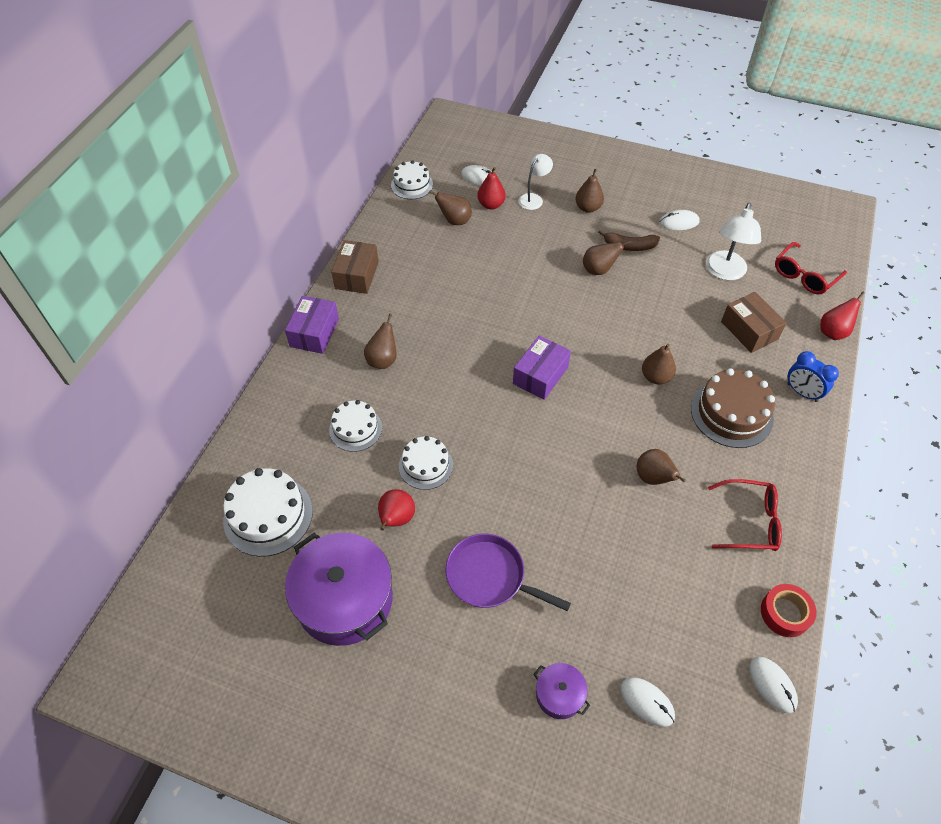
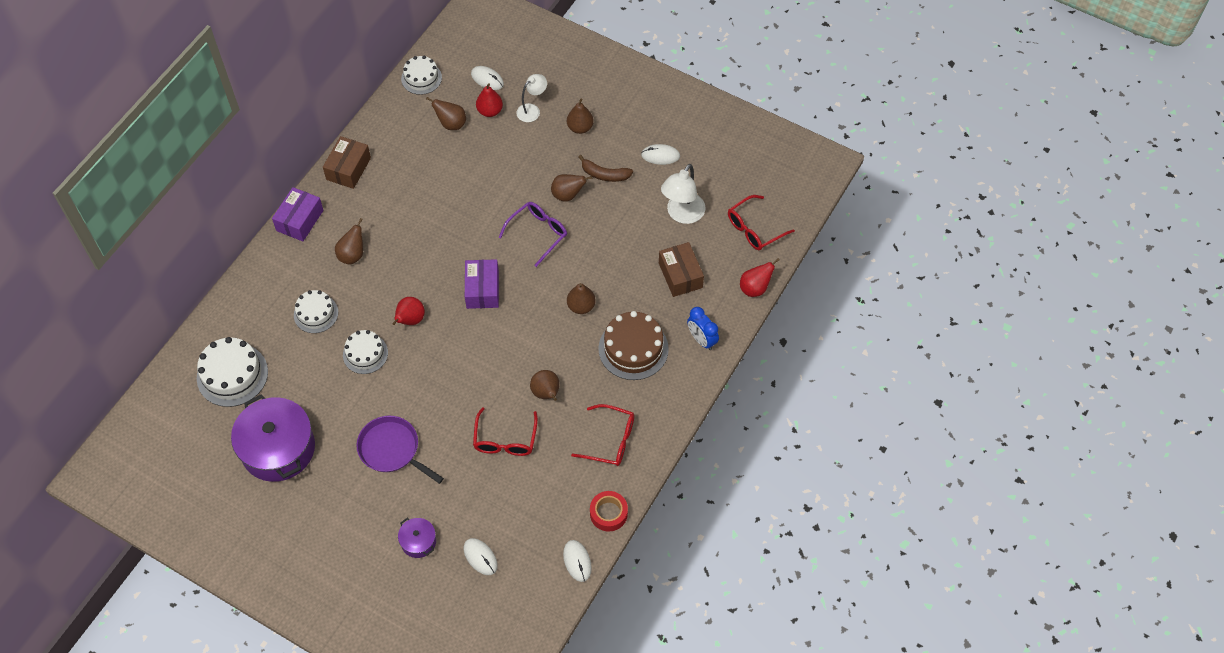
camera: 10 degrees right, 5 degrees up
(396, 519) = (331, 394): red pear -> red pear (410, 320)
(540, 375) = (482, 290): purple box -> purple box turned 45 degrees counterclockwise
(581, 310) = (538, 233): none -> purple glasses
(625, 541) = (505, 440): none -> red glasses

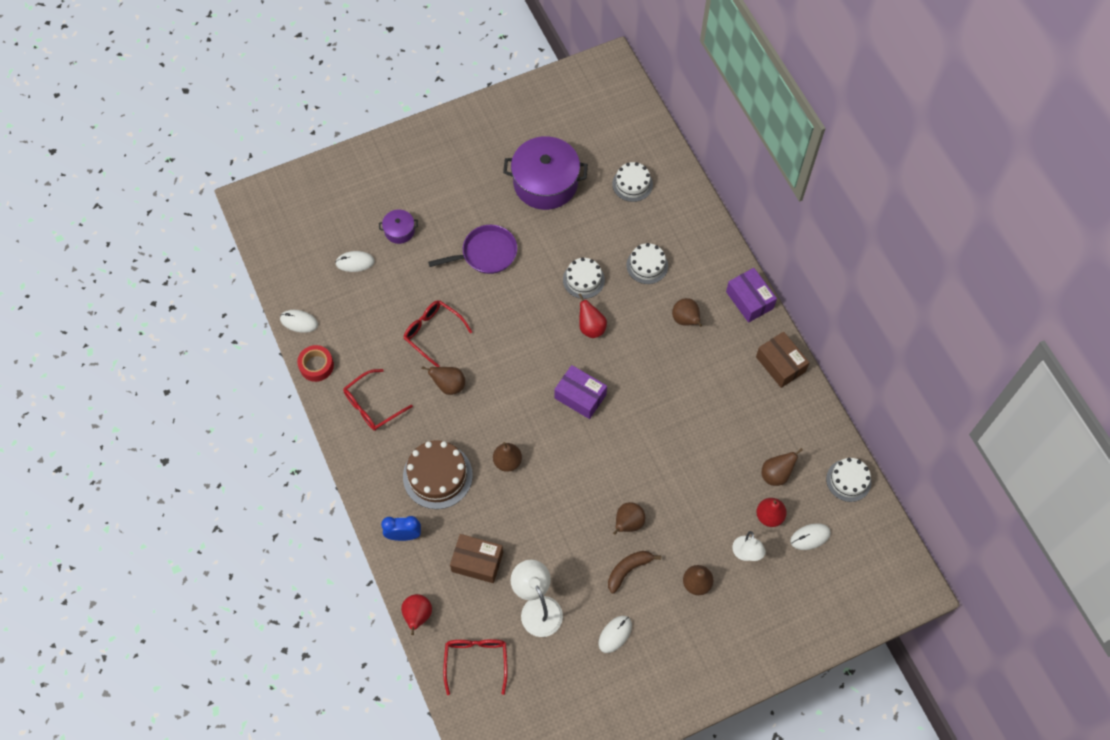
camera: 125 degrees right, 5 degrees up
(232, 375) = (632, 184): white cake -> white cake, size x0.64
(538, 233) = (605, 473): purple glasses -> none

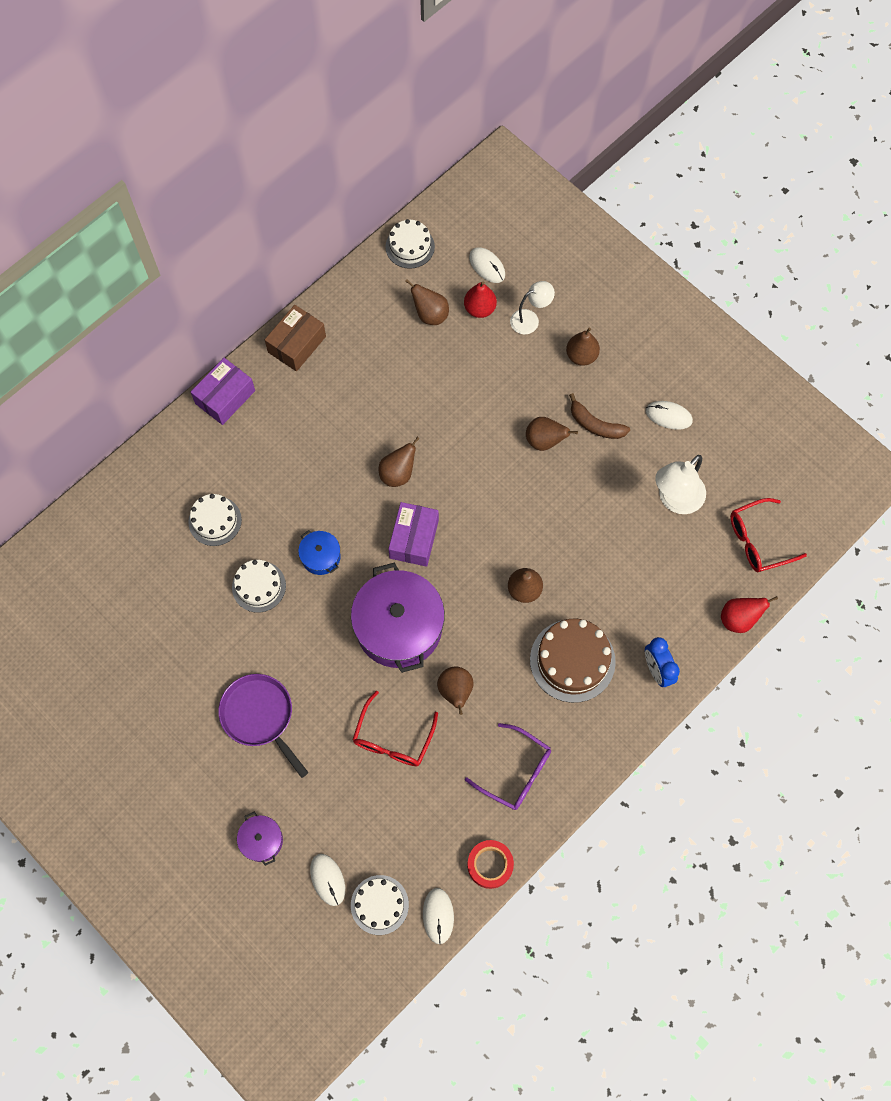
camera: 110 degrees left, 5 degrees up
(372, 406) = (516, 772): red glasses -> purple glasses
(477, 562) = (653, 579): brown box -> none
(545, 183) = (131, 680): purple pot -> purple pot (399, 626)
(591, 327) = (321, 556): red pear -> blue pot
(632, 184) = (102, 574): white cake -> white cake (379, 905)
(686, 320) = (274, 456): brown pear -> brown pear (398, 473)

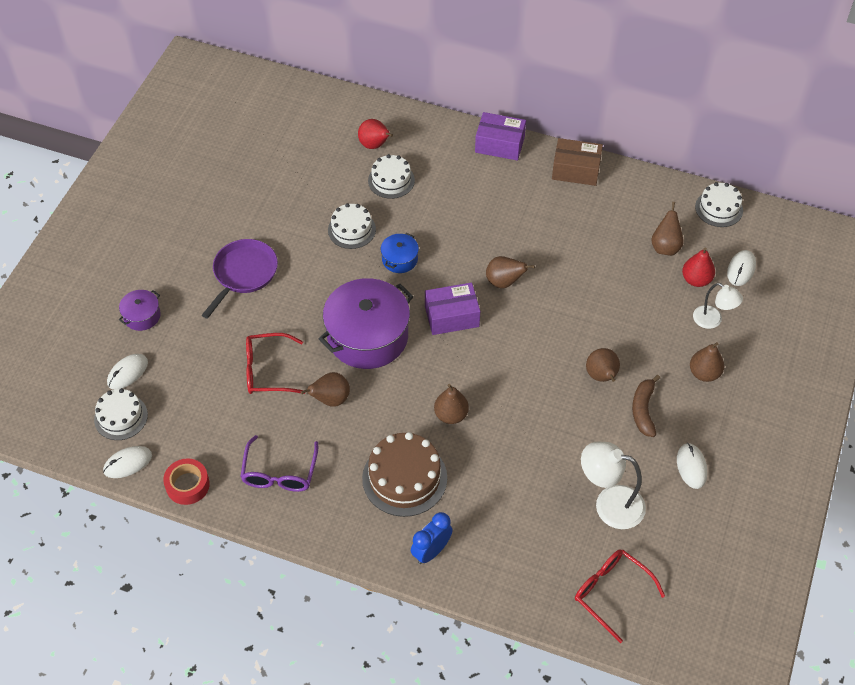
camera: 65 degrees right, 15 degrees down
(738, 619) = (520, 604): red pear -> red pear (375, 145)

